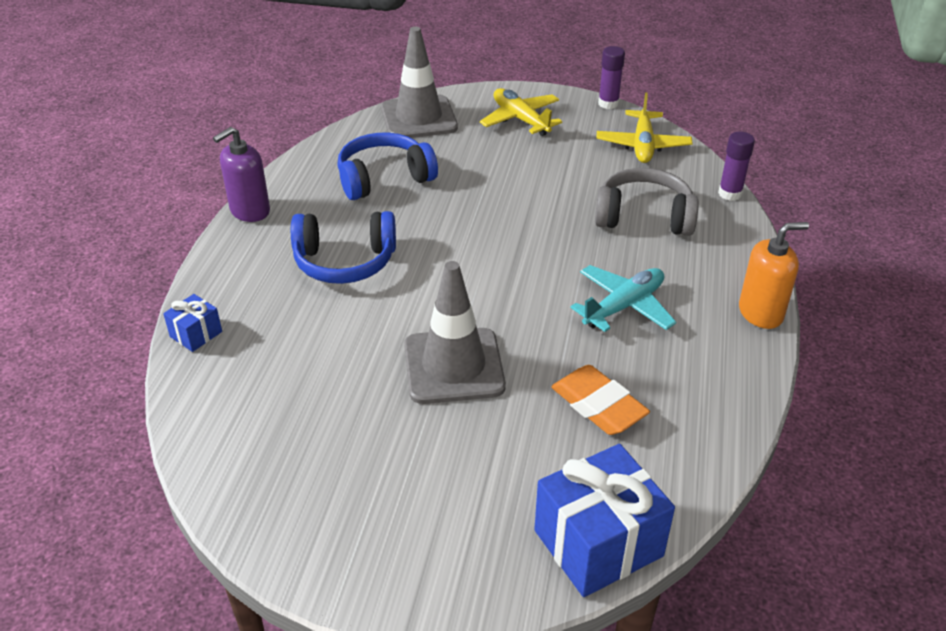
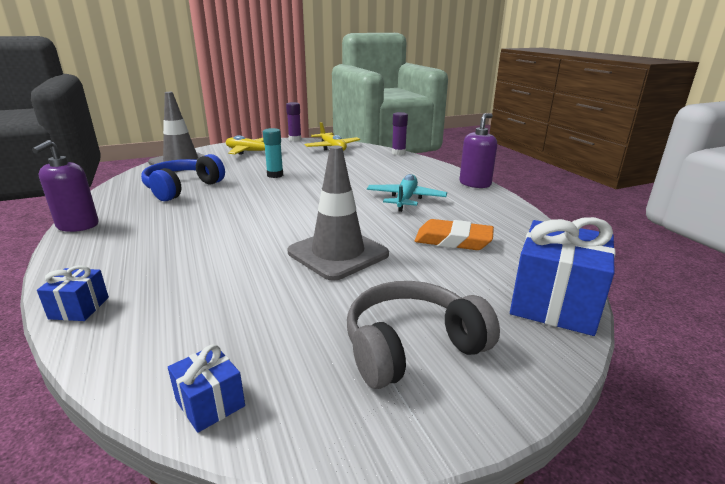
camera: 35 degrees left, 15 degrees down
(225, 480) = (210, 403): none -> blue gift
(345, 261) = (192, 229): blue headphones -> none
(507, 189) = (275, 175): none -> turquoise glue stick
(644, 217) = (368, 168): grey headphones -> grey headphones (411, 346)
(761, 313) = (475, 184): orange soap dispenser -> purple soap dispenser

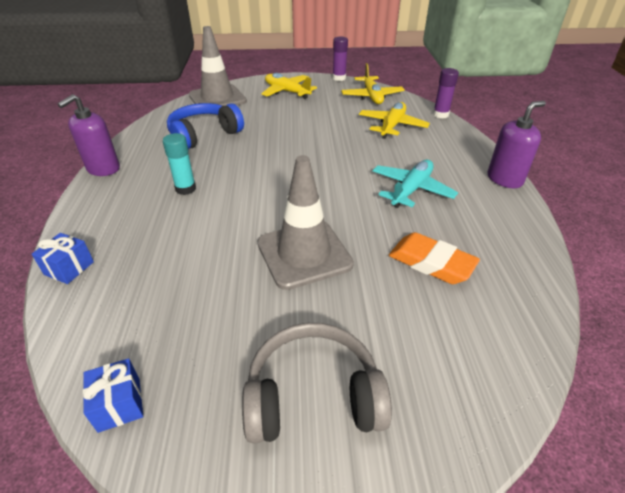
camera: 20 degrees right, 15 degrees up
(275, 175) = (295, 130): turquoise glue stick -> turquoise glue stick (185, 189)
(362, 163) = (392, 126): none -> yellow plane
(554, 303) = (495, 383): blue gift -> none

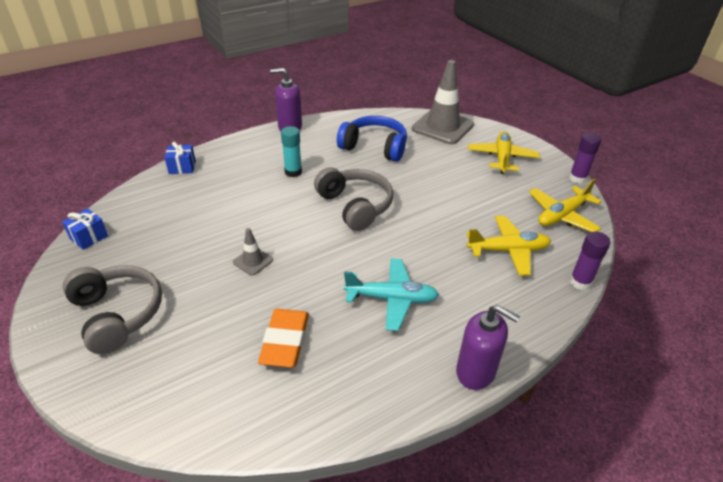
camera: 60 degrees right, 0 degrees up
(278, 170) = (355, 206): none -> grey headphones
(304, 254) = (253, 261): grey traffic cone -> grey traffic cone, size x0.45

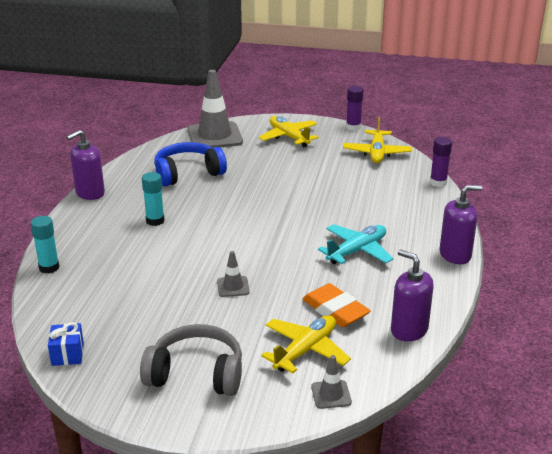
camera: 45 degrees left, 10 degrees down
(155, 418) = (331, 394): none -> grey traffic cone
(182, 167) = (49, 267): blue gift -> turquoise glue stick
(308, 414) = (409, 330): none -> purple soap dispenser
(355, 206) = (243, 216): grey headphones -> none
(508, 250) = (378, 188): yellow plane -> yellow plane (305, 350)

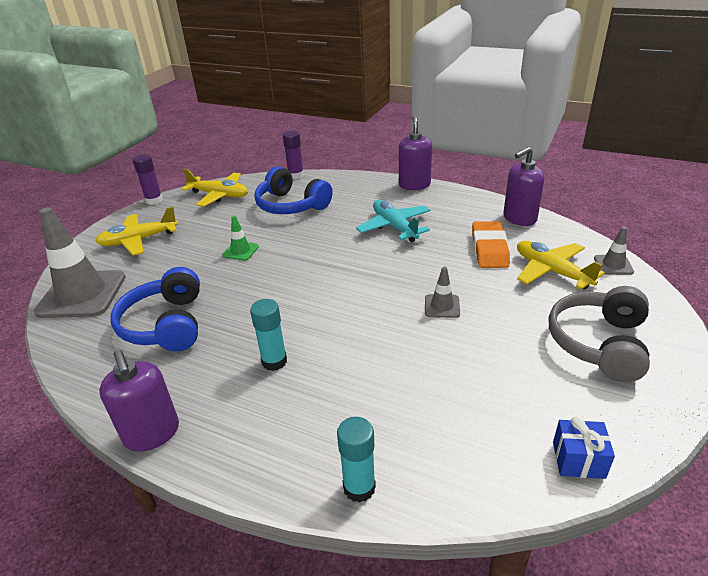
camera: 75 degrees left, 5 degrees up
(288, 181) = (240, 251): none -> green traffic cone
(335, 310) = (489, 249): orange eraser -> orange eraser turned 60 degrees counterclockwise
(374, 191) = (291, 205): none -> blue headphones

